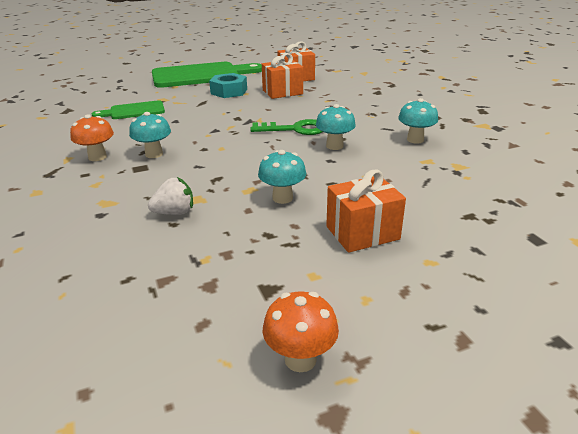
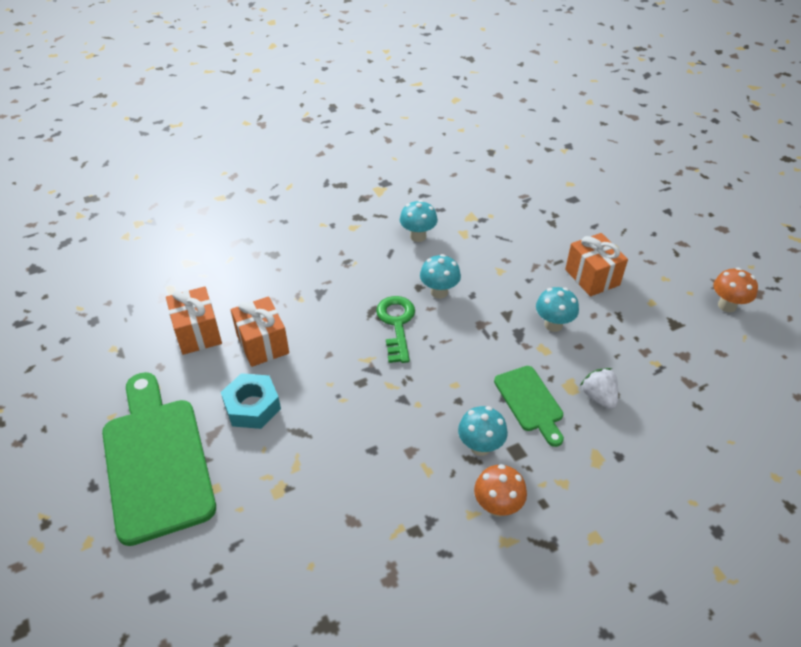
camera: 95 degrees left, 15 degrees up
(134, 111) = (333, 515): green cutting board -> green cutting board (530, 402)

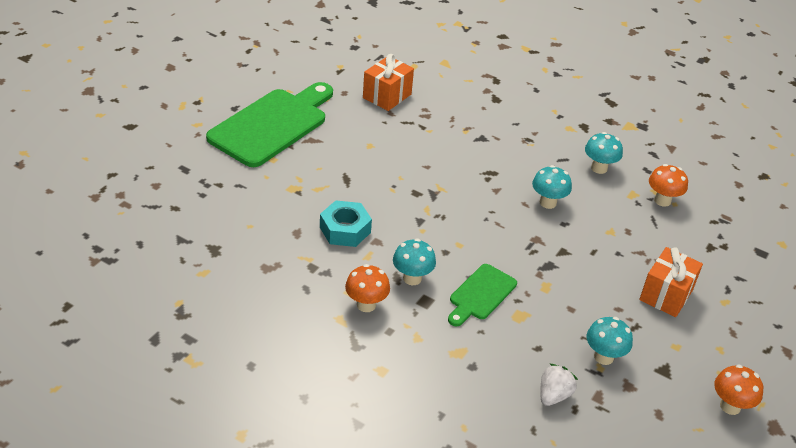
camera: 55 degrees right, 5 degrees down
(252, 406) = (348, 148): turquoise nut -> turquoise nut (345, 230)
(262, 344) = (405, 130): orange gift -> none
(396, 324) = (489, 191): green key -> none
(483, 220) = (662, 200): none -> orange mushroom
(553, 325) = (580, 285): turquoise mushroom -> turquoise mushroom (603, 357)
(598, 397) = (524, 337): white strawberry -> white strawberry (553, 395)

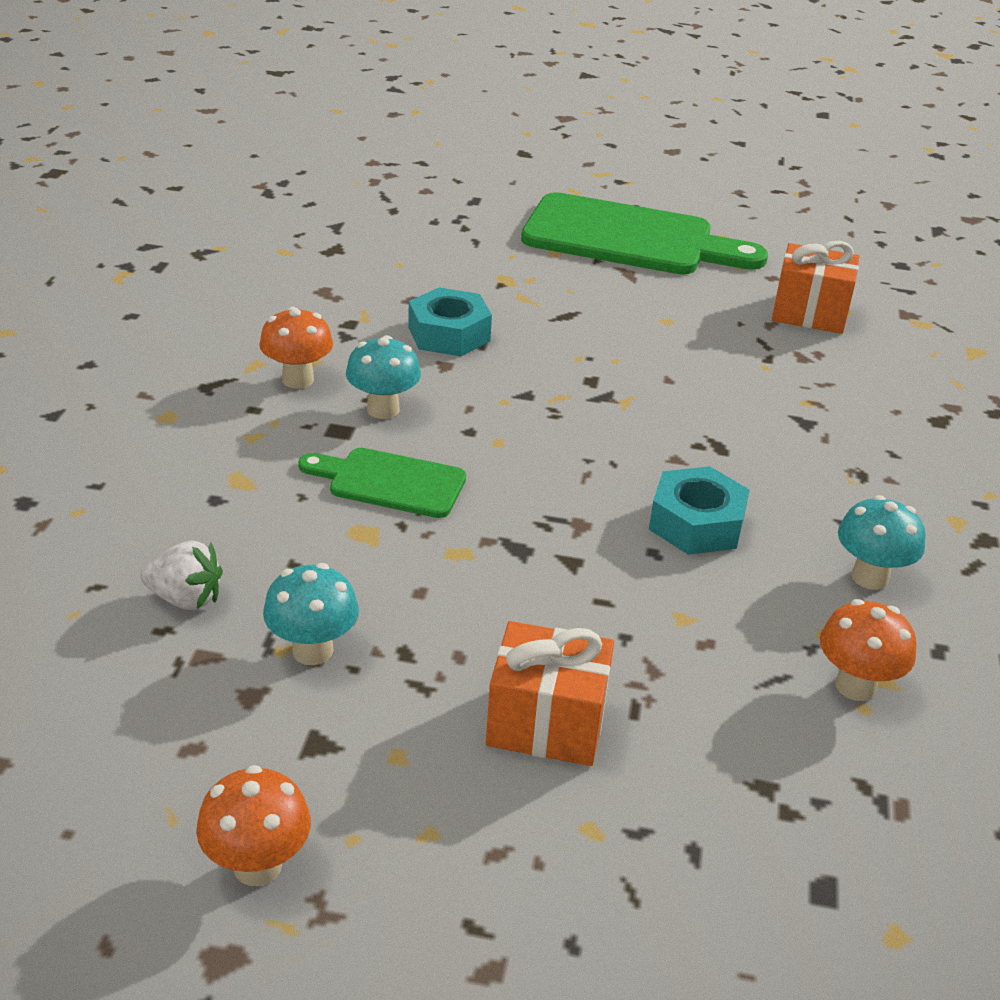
camera: 70 degrees right, 5 degrees down
(548, 203) = (696, 523): turquoise mushroom -> turquoise nut

